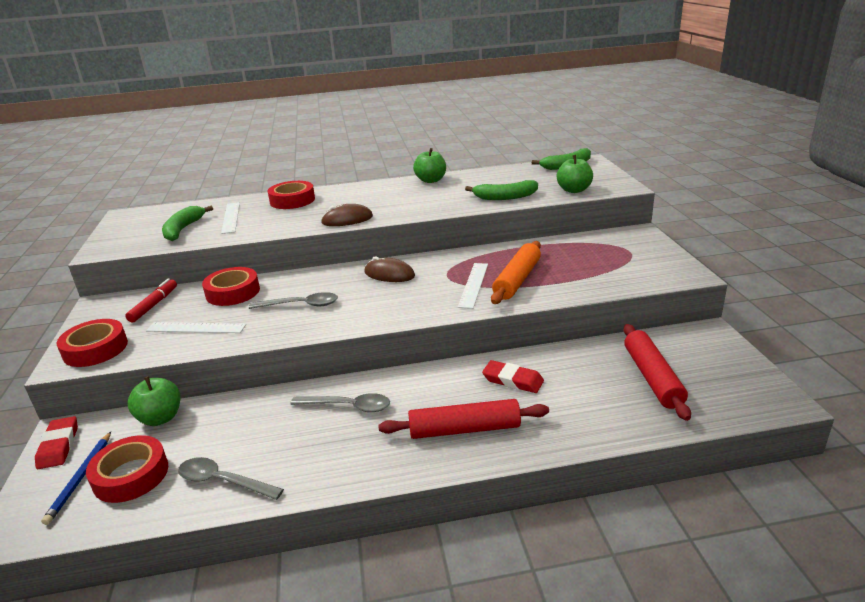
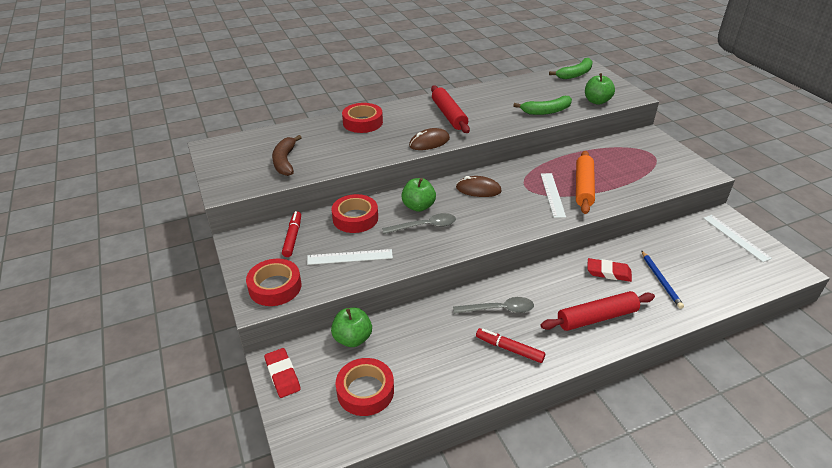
camera: 15 degrees left, 10 degrees up
(80, 478) = (325, 400): blue pencil -> blue pencil (661, 280)
(183, 229) = (285, 161): green banana -> brown banana
(223, 481) = (443, 385): grey spoon -> none
(230, 217) = (319, 145): white ruler -> white ruler (735, 237)
(330, 451) = (509, 349): none -> red marker
(431, 180) = (471, 94): green apple -> green apple (418, 206)
(652, 377) = (703, 259): red rolling pin -> red rolling pin (449, 115)

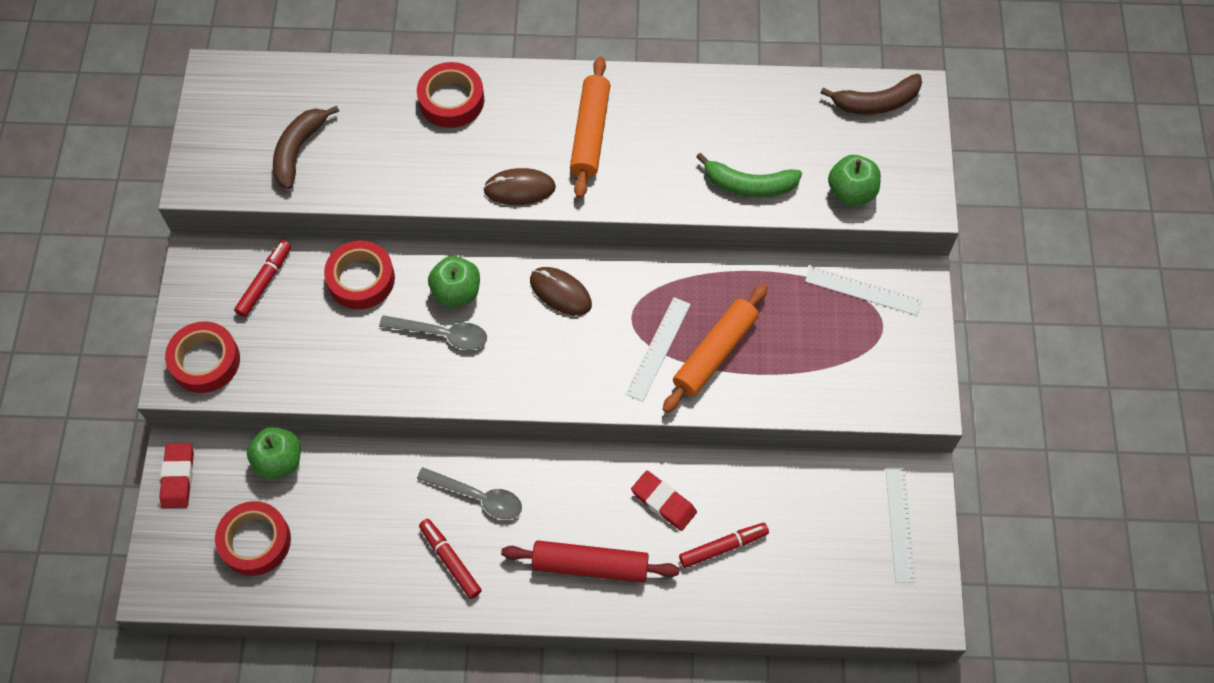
camera: 25 degrees right, 25 degrees up
(350, 257) = (317, 349): white ruler -> white ruler (863, 291)
(449, 115) = (590, 133): red rolling pin -> orange rolling pin
(575, 74) = (876, 103): green banana -> brown banana
(661, 280) = (723, 547): blue pencil -> red marker

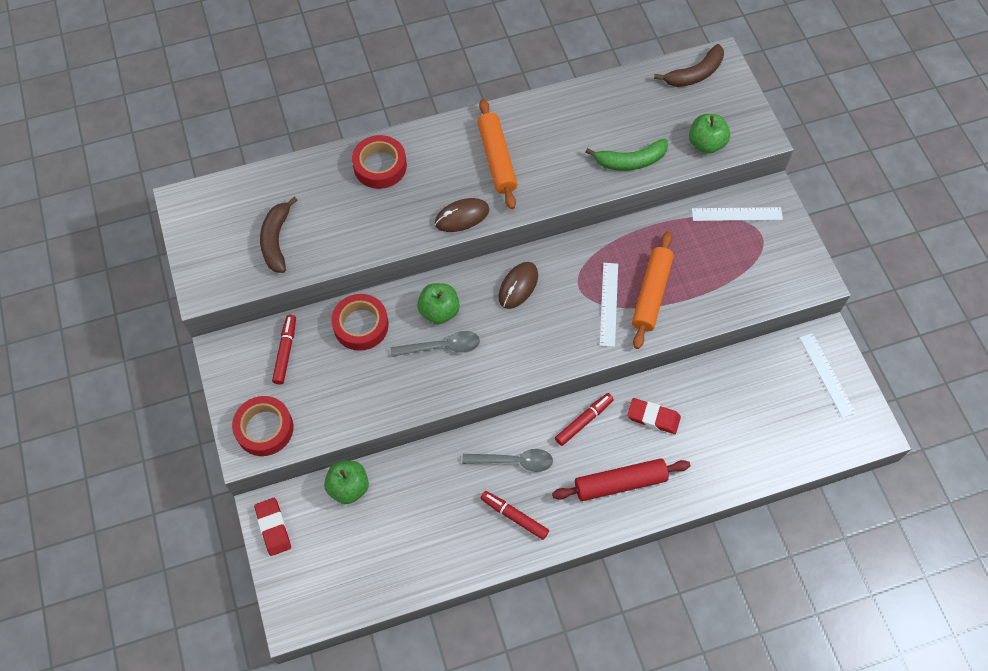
camera: 20 degrees left, 0 degrees up
(255, 541) = (357, 555): red tape -> none
(560, 292) = (518, 286): brown mouse -> brown mouse turned 75 degrees counterclockwise
(723, 547) = (710, 435): red marker -> red marker (584, 421)

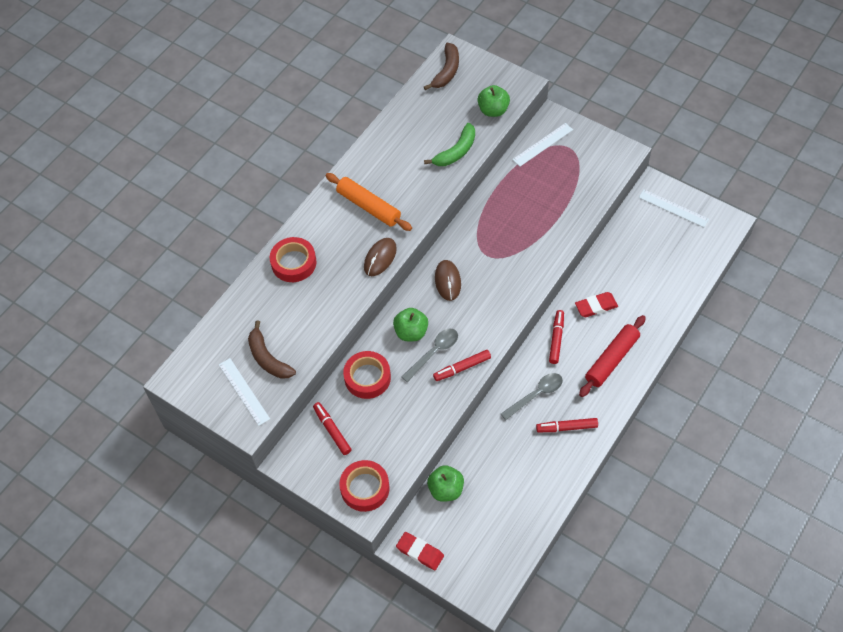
camera: 35 degrees left, 5 degrees down
(454, 381) = (462, 368): none -> red marker
(609, 304) = (515, 252): white ruler -> white ruler (244, 391)
(651, 293) = (535, 228): orange rolling pin -> none

